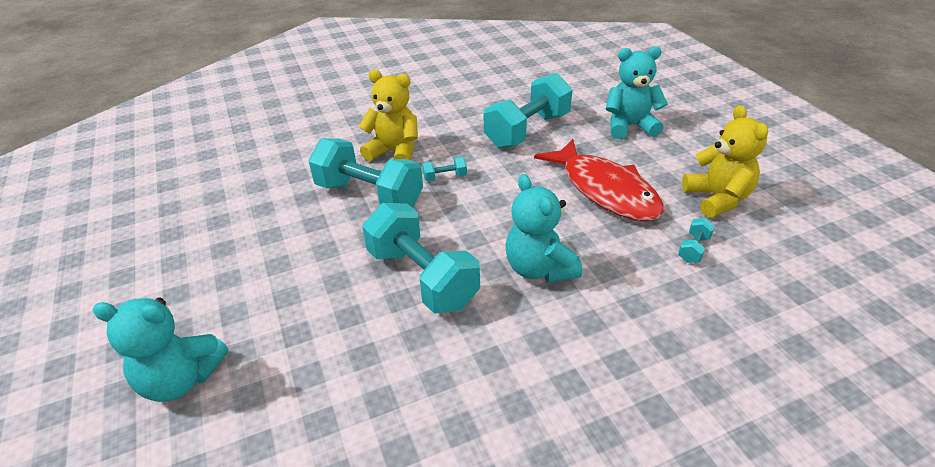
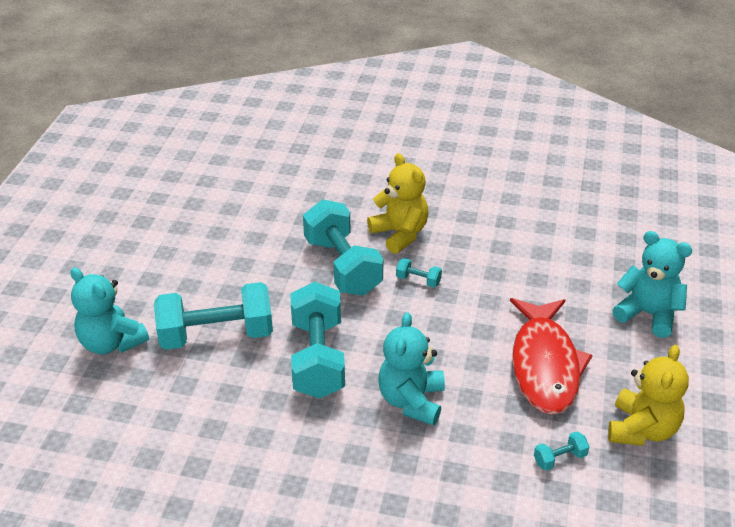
camera: 35 degrees right, 0 degrees up
(527, 131) = (540, 269): turquoise dumbbell -> turquoise dumbbell (216, 335)

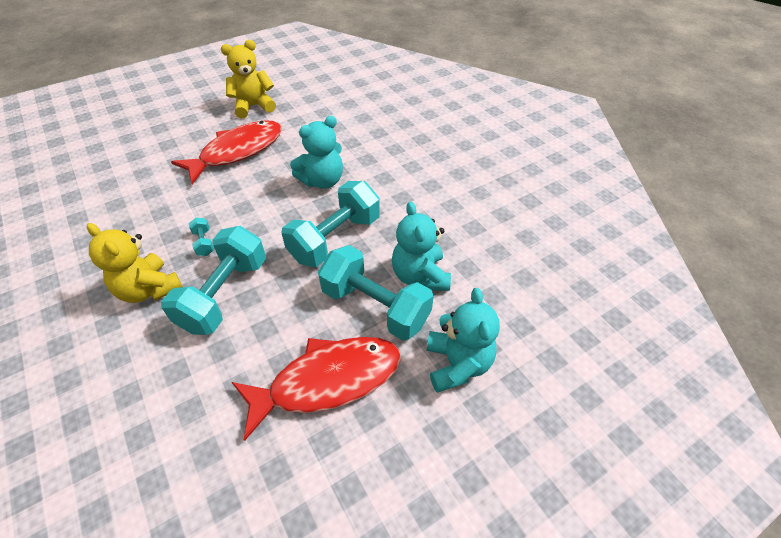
camera: 135 degrees left, 10 degrees up
(198, 275) = (327, 381): none -> red fish
(400, 234) = (149, 289): yellow teddy bear -> yellow teddy bear turned 60 degrees counterclockwise
(559, 458) = (302, 119): turquoise dumbbell -> none
(648, 314) = (151, 138): turquoise teddy bear -> turquoise teddy bear (420, 276)

